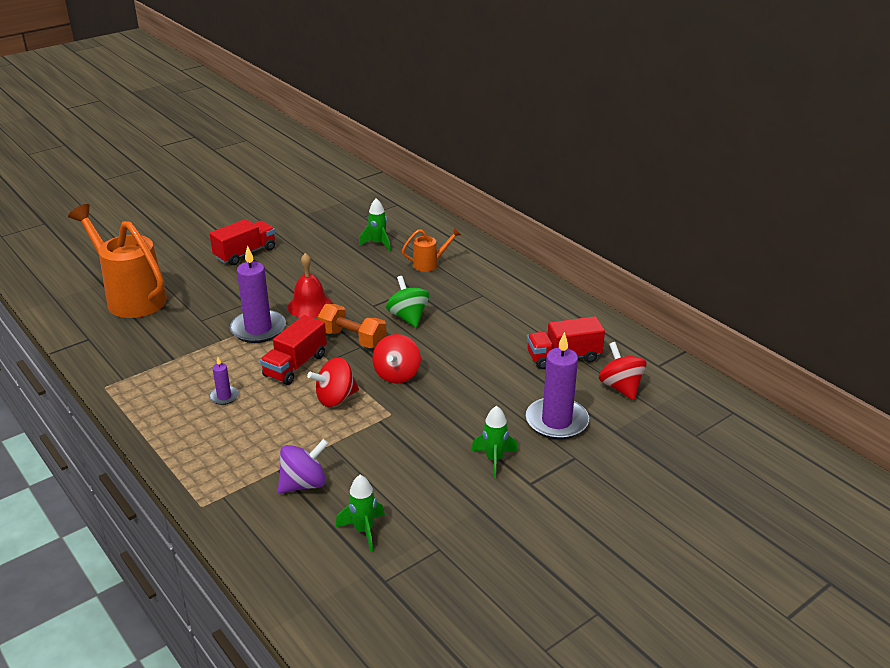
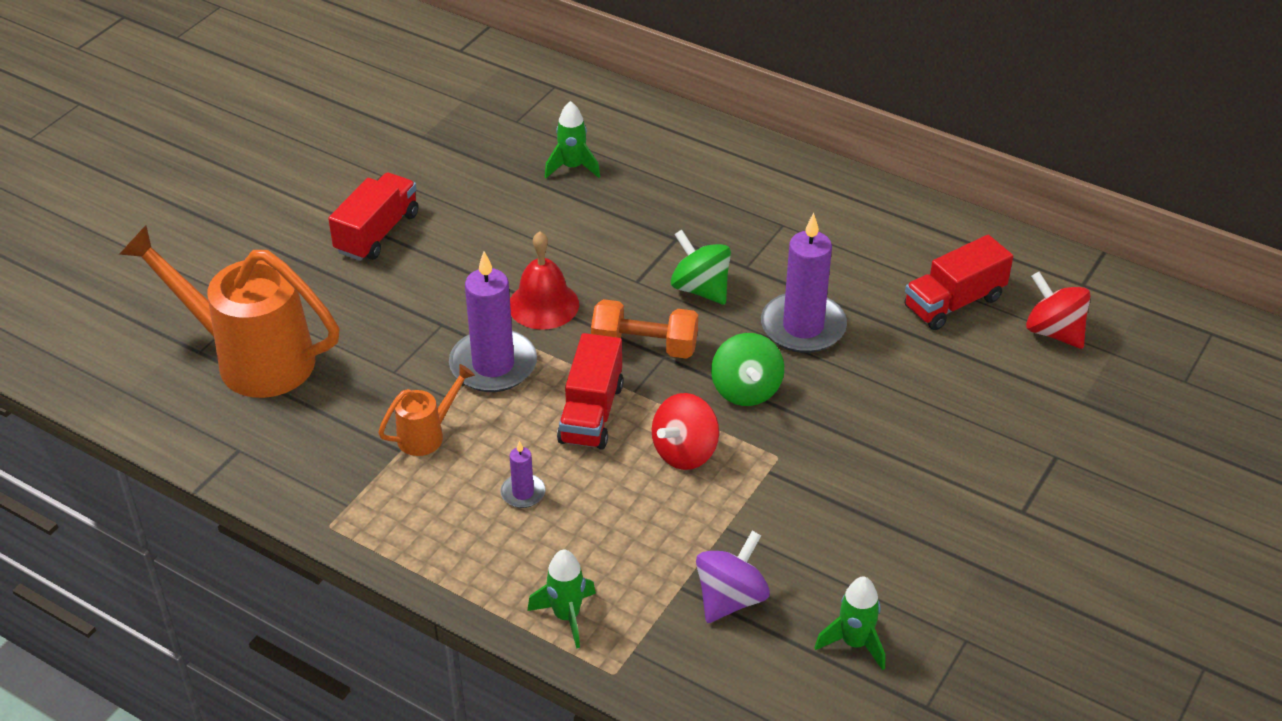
camera: 20 degrees left, 10 degrees up
(397, 374) = (746, 390): red spinning top -> green spinning top
(429, 264) = (673, 187): orange watering can -> orange watering can (427, 435)
(494, 459) = (957, 488): green rocket -> green rocket (566, 616)
(556, 421) = (1002, 407): purple candle -> purple candle (803, 327)

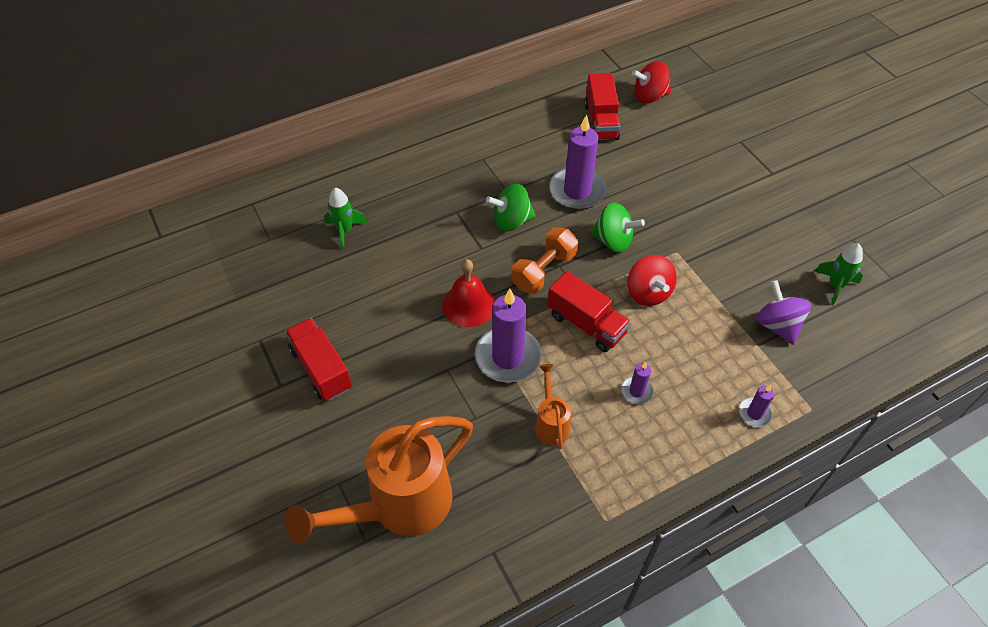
camera: 60 degrees left, 10 degrees up
(566, 616) = (754, 413): green rocket -> purple candle

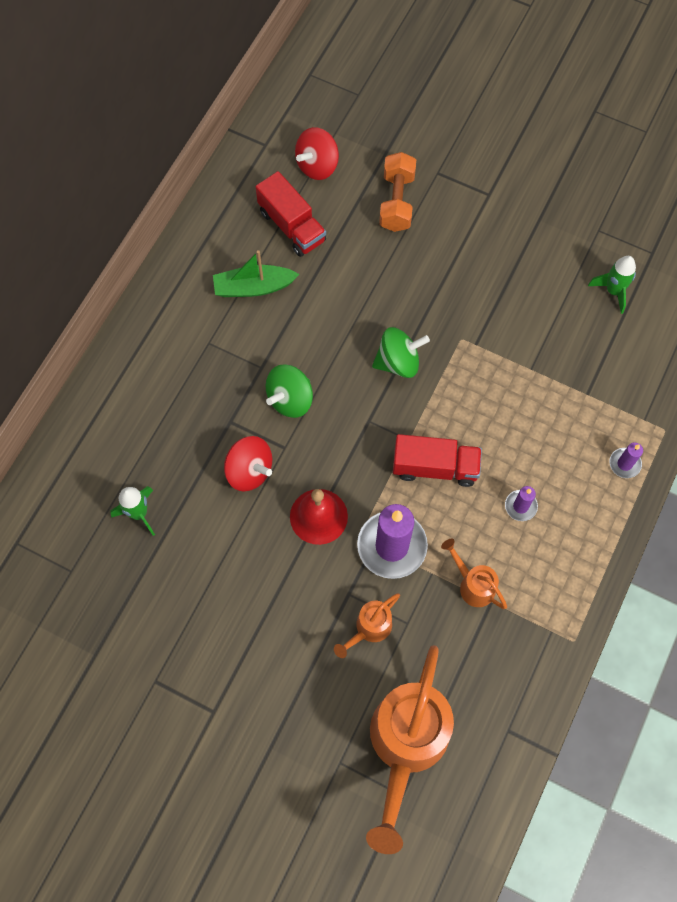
camera: 35 degrees left, 15 degrees up
(321, 369) = (237, 670): red truck -> none
(442, 403) = (369, 629): none -> orange watering can
(542, 143) = (253, 287): none -> green boat
(544, 271) = (359, 435): orange dumbbell -> orange dumbbell (396, 202)
(577, 191) = (327, 326): purple candle -> none
(648, 293) = (465, 399): red spinning top -> red spinning top (249, 471)
(777, 325) = (591, 363): purple spinning top -> none

